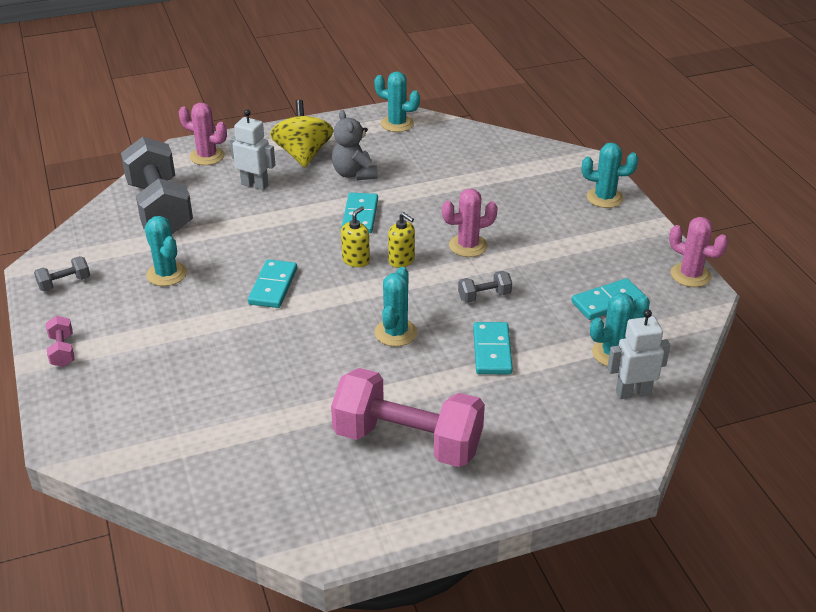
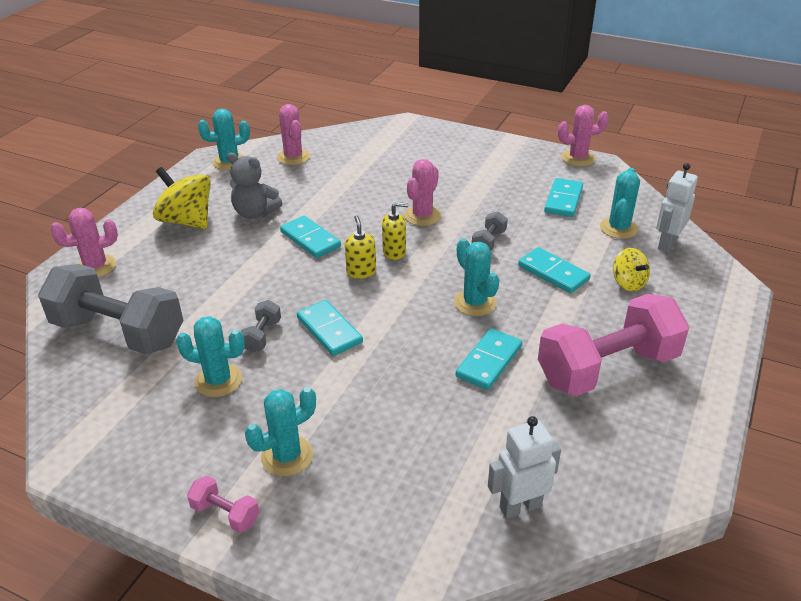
camera: 45 degrees left, 0 degrees up
(64, 283) = (125, 455): grey dumbbell -> grey dumbbell (261, 336)
(255, 185) = (181, 265): white robot -> white robot (520, 506)
(336, 377) = (489, 361): none -> turquoise domino
(448, 144) = (293, 157): none -> pink cactus
(539, 398) = (628, 283): none -> yellow spinning top
(604, 198) = (455, 139): turquoise cactus -> turquoise cactus (287, 456)

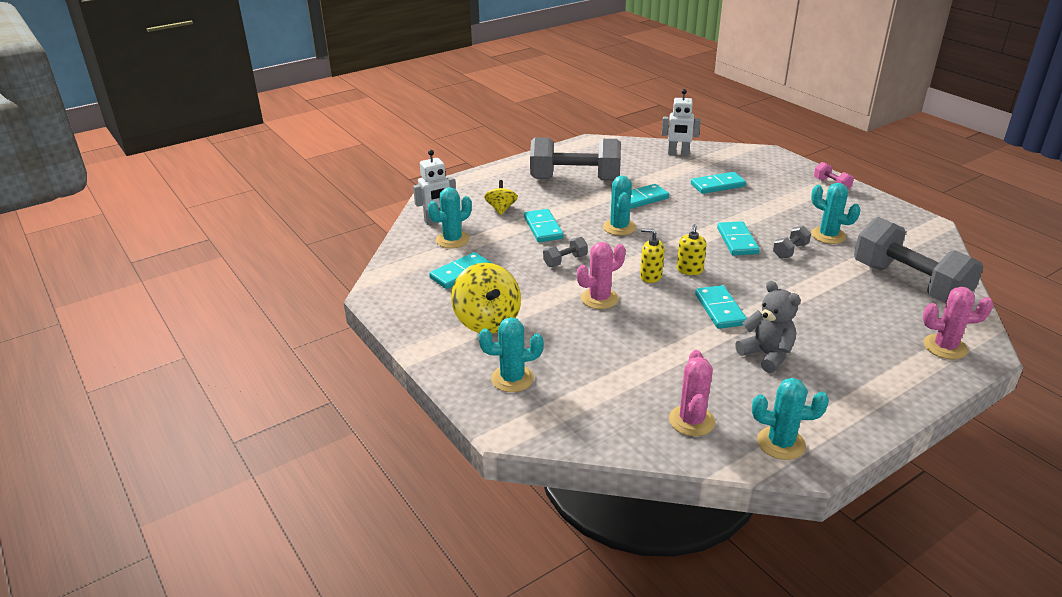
camera: 150 degrees left, 5 degrees down
(187, 221) = (846, 369): yellow spinning top -> yellow spinning top (487, 321)
(287, 456) = (791, 195): turquoise cactus -> turquoise cactus (512, 379)
(406, 436) = (717, 185): none -> turquoise domino
(578, 158) = (386, 307): pink cactus -> none
(607, 368) = (575, 179): pink dumbbell -> grey dumbbell

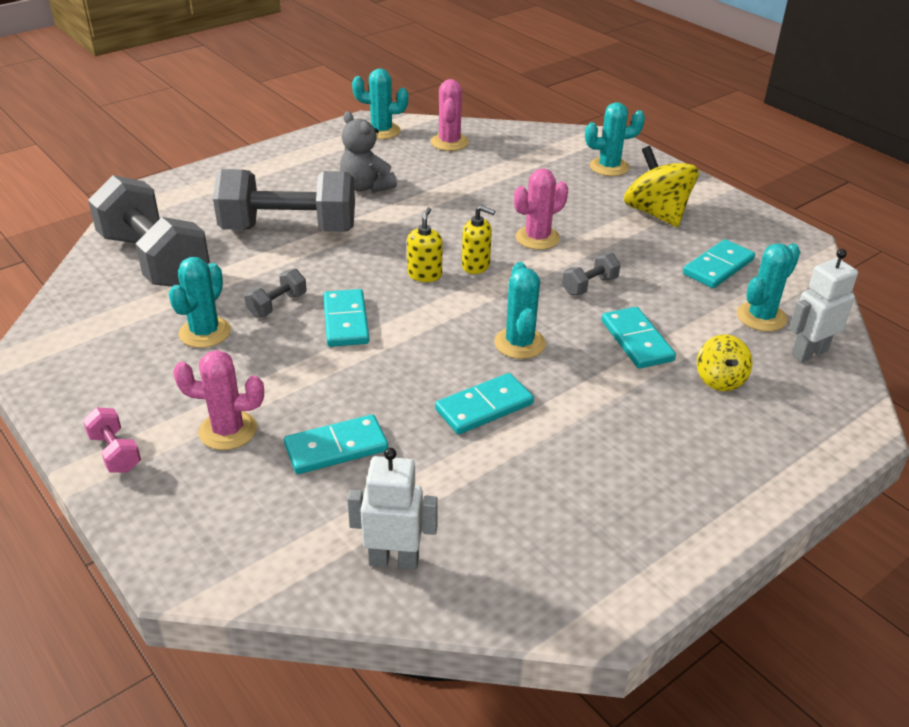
camera: 175 degrees right, 5 degrees up
(575, 179) = (613, 461): grey dumbbell -> grey dumbbell (289, 229)
(720, 309) = (399, 228): turquoise domino -> none
(828, 235) = (205, 332): turquoise cactus -> turquoise cactus turned 75 degrees clockwise
(945, 347) = (181, 195): pink cactus -> pink cactus (228, 430)

